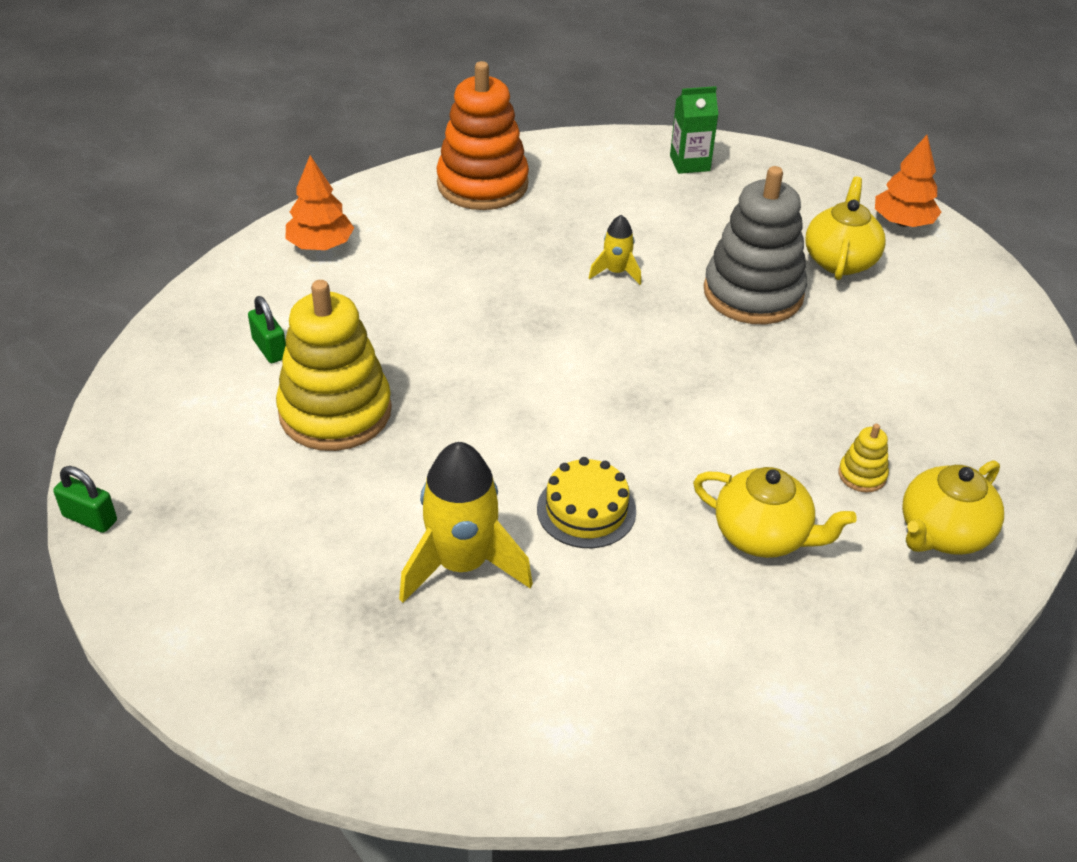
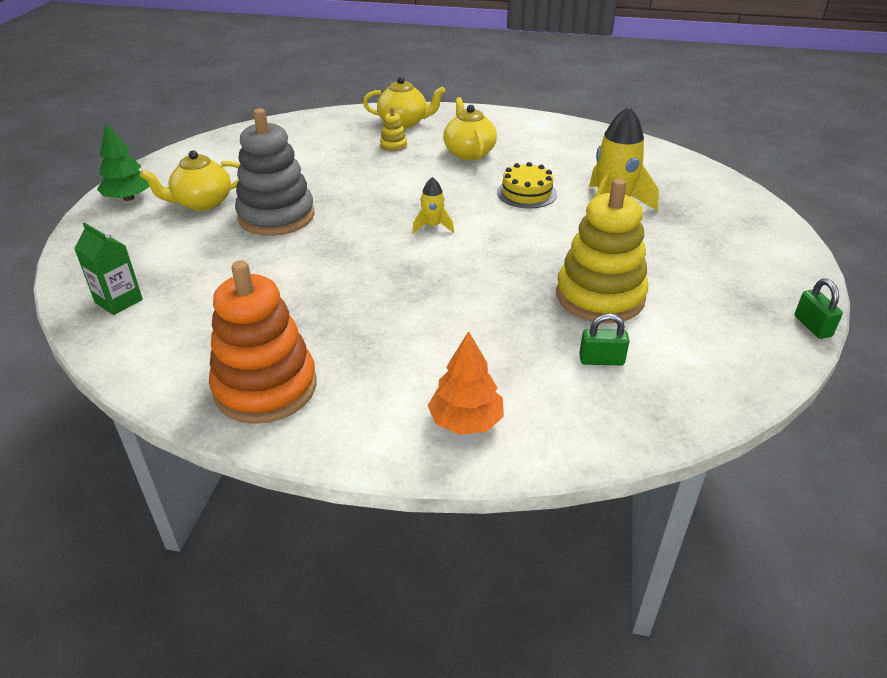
camera: 130 degrees left, 5 degrees down
(270, 349) = (601, 360): green padlock -> green padlock turned 75 degrees clockwise
(616, 272) = (315, 268): yellow rocket -> yellow rocket (432, 226)
(902, 222) = (128, 198): orange tree -> green tree

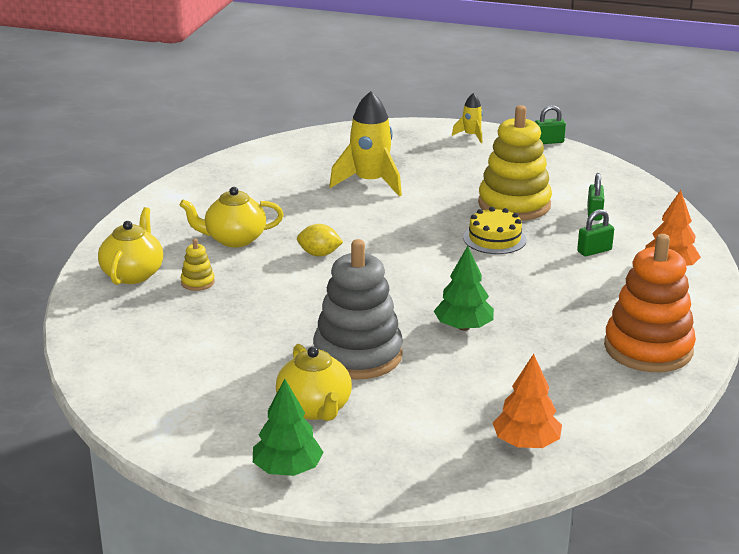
camera: 85 degrees left, 10 degrees down
(119, 301) = (526, 443): green carton -> orange tree
(319, 266) = (463, 327): none -> green tree
(432, 226) = (394, 267): yellow rocket -> yellow rocket (471, 136)
(450, 190) = (319, 254): none -> yellow lemon
(496, 356) = (594, 251): none -> green padlock
(526, 193) = (336, 217): yellow cake -> yellow cake (494, 239)

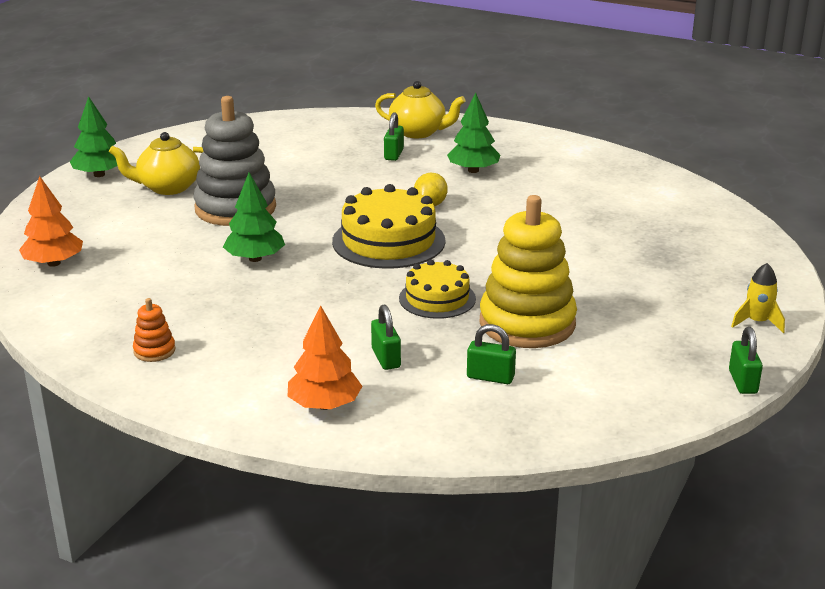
camera: 100 degrees right, 0 degrees up
(198, 282) = (393, 154): yellow stacking toy -> green padlock
(234, 239) = (473, 170): yellow teapot -> green tree
(370, 182) = (600, 242): yellow rocket -> none
(402, 267) = (388, 241): none -> yellow cake
(648, 348) = (154, 351): orange stacking toy -> orange stacking toy, size x0.41

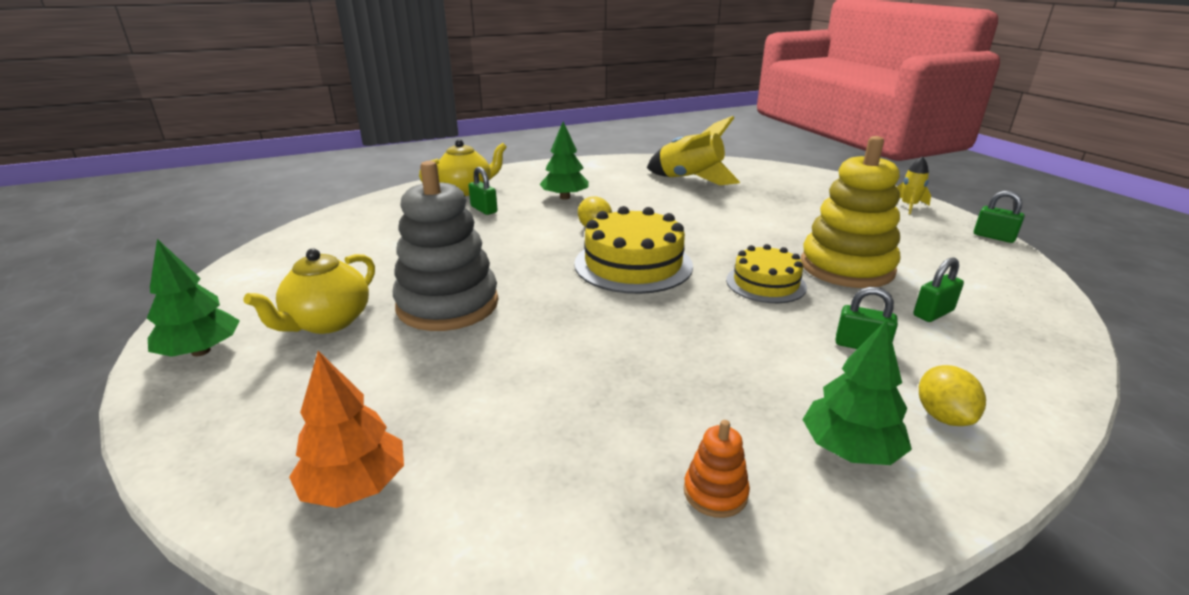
camera: 50 degrees left, 0 degrees up
(255, 258) = (571, 335): green tree -> green tree (850, 449)
(324, 405) = (943, 416): orange tree -> yellow lemon
(622, 202) = (690, 179): none -> yellow rocket

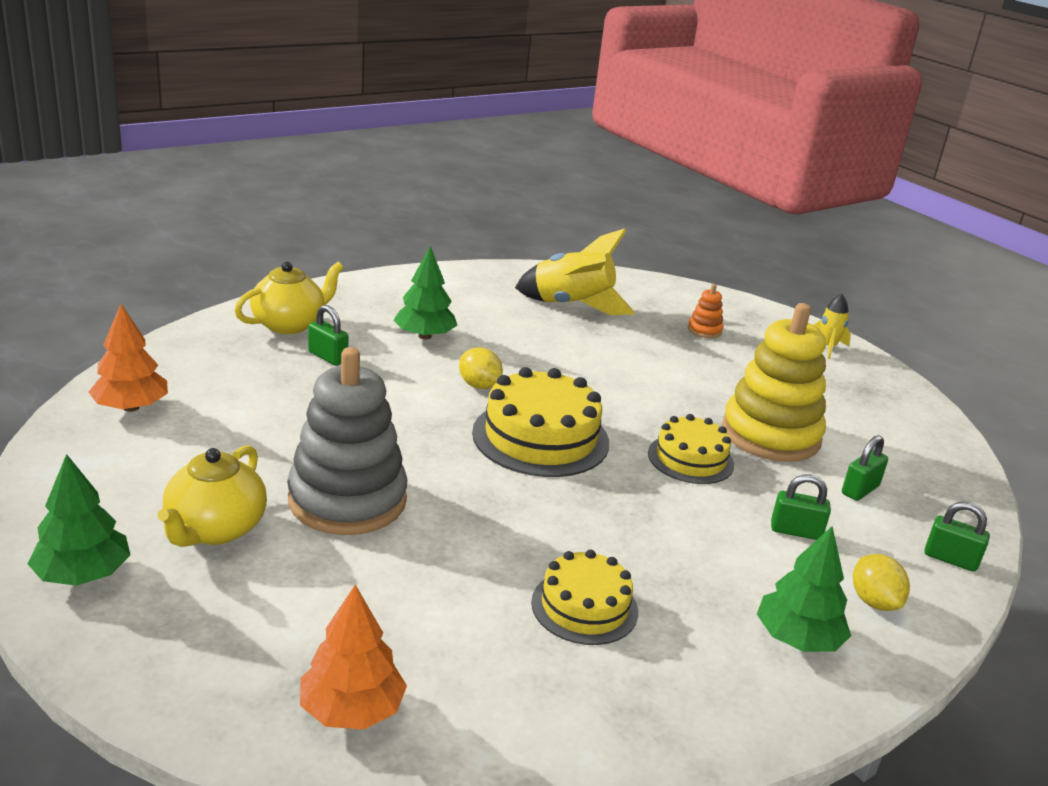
camera: 15 degrees left, 0 degrees up
(319, 238) = (131, 407): none -> orange tree
(626, 403) = (584, 607): none -> yellow cake
(715, 492) = (689, 688): orange stacking toy -> orange stacking toy (704, 330)
(993, 237) = (915, 390): green padlock -> green padlock (950, 559)

